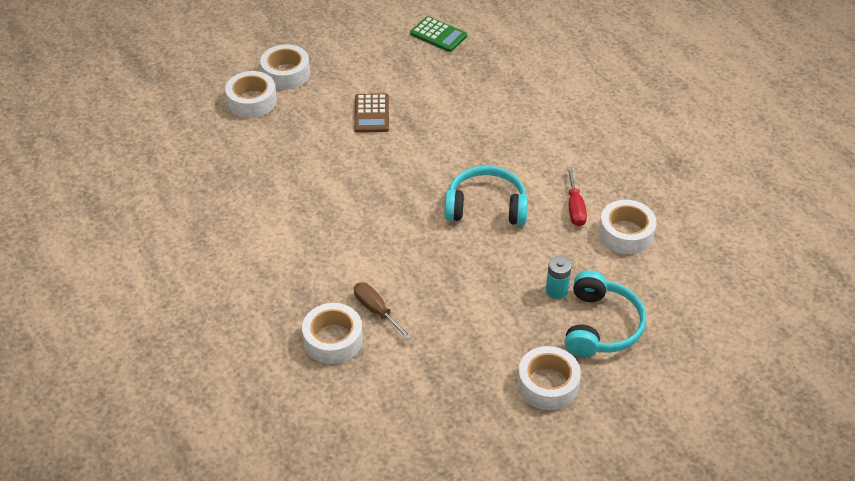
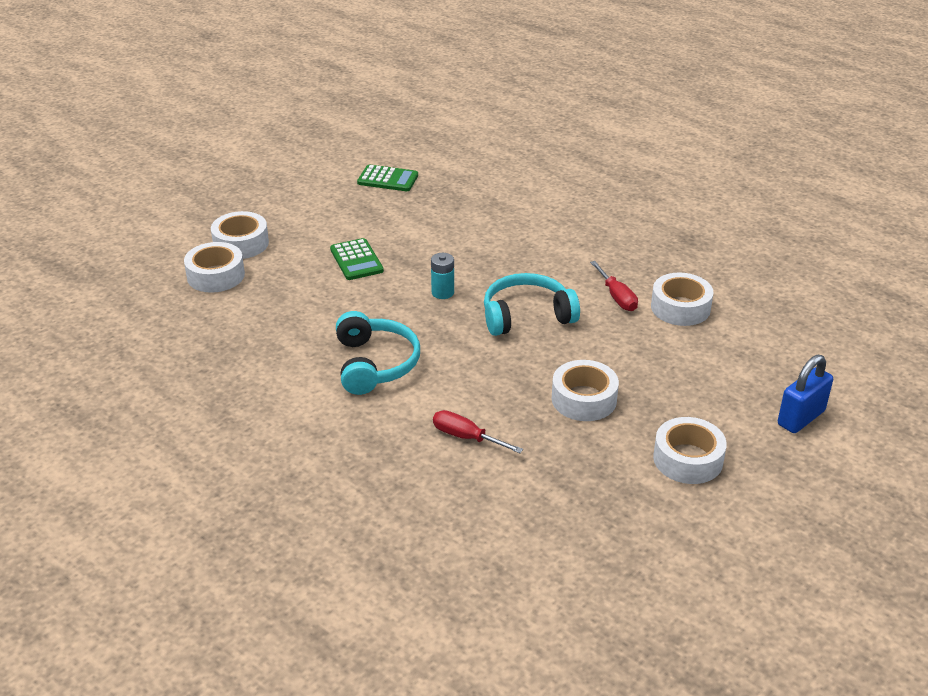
camera: 20 degrees left, 10 degrees down
(333, 340) = (434, 477): white tape -> white tape (584, 399)
(371, 114) = (356, 260): brown calculator -> green calculator
(376, 310) = (466, 437): brown screwdriver -> red screwdriver
(556, 290) = (643, 373): turquoise battery -> turquoise battery (442, 292)
(600, 326) = (707, 393): turquoise headphones -> turquoise headphones (374, 364)
(669, 373) = (800, 418): none -> blue padlock

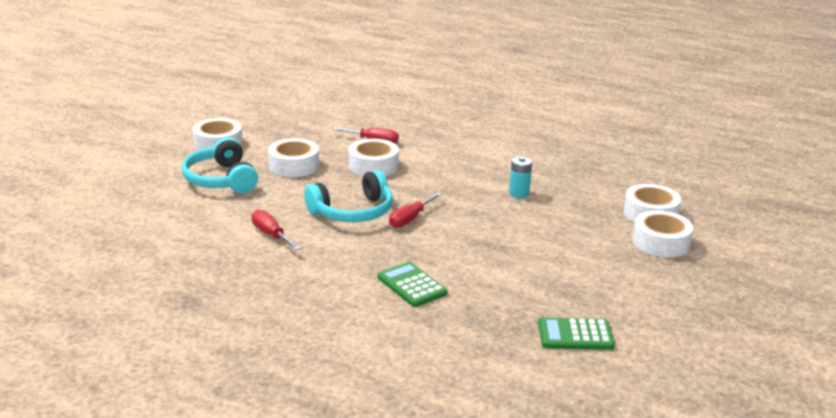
camera: 165 degrees right, 10 degrees down
(356, 260) = (536, 240): green calculator -> green calculator (412, 285)
(374, 364) = (462, 170): turquoise headphones -> turquoise headphones (221, 179)
(442, 292) = (436, 222): turquoise battery -> turquoise battery (519, 193)
(468, 299) = (410, 219): none -> red screwdriver
(680, 308) = (209, 232): white tape -> white tape (373, 166)
(800, 418) = (127, 170): blue padlock -> none

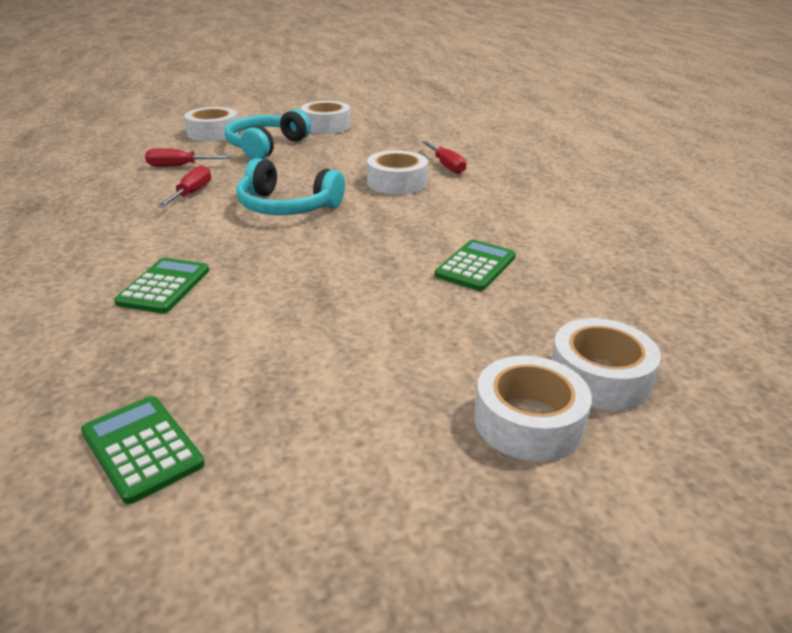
camera: 50 degrees right, 5 degrees up
(294, 166) = (337, 158): white tape -> white tape (213, 133)
(410, 219) = (314, 234): red screwdriver -> red screwdriver (179, 166)
(519, 193) = (476, 266): turquoise battery -> green calculator

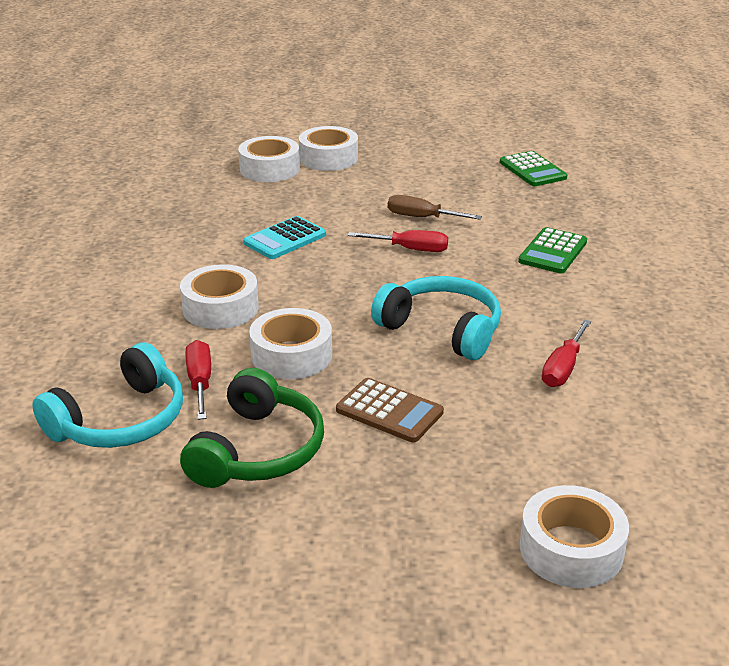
camera: 165 degrees left, 0 degrees up
(179, 166) = (600, 435): red screwdriver -> red screwdriver (410, 249)
(266, 146) = (465, 479): turquoise headphones -> turquoise headphones (120, 420)
(316, 164) = (389, 411): none -> brown calculator
(326, 126) = (338, 549): white tape -> white tape (220, 308)
(328, 314) = (422, 217): none -> brown screwdriver
(386, 146) = (257, 450): none -> green headphones
(476, 266) = (285, 239): green calculator -> turquoise calculator

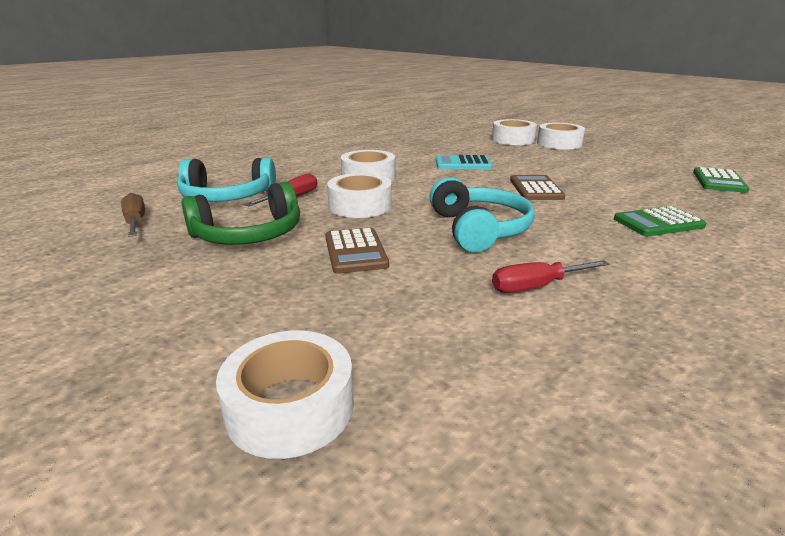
camera: 45 degrees right, 5 degrees down
(410, 249) = (536, 189): red screwdriver -> brown calculator
(422, 217) = (574, 179): brown screwdriver -> brown screwdriver (135, 222)

